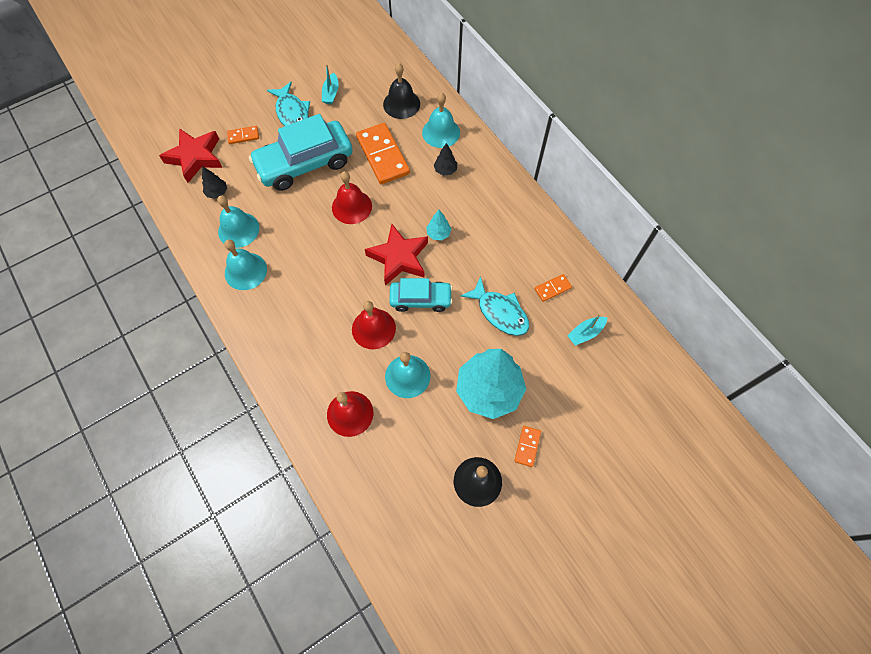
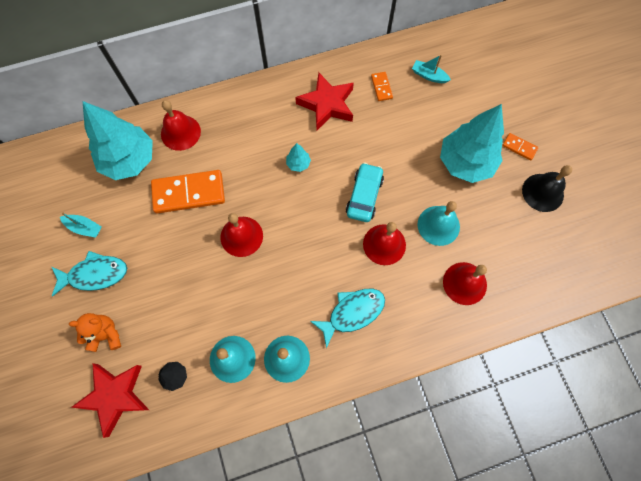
camera: 75 degrees left, 5 degrees up
(243, 136) = (105, 335): orange domino -> orange teddy bear
(305, 163) = (170, 273): turquoise car -> none
(399, 258) = (314, 205): red star -> red star (327, 104)
(401, 104) = (129, 160): black bell -> turquoise tree
(441, 132) = (180, 132): turquoise bell -> red bell
(445, 170) = (228, 140): black tree -> none
(500, 312) = (394, 134): turquoise fish -> turquoise fish (352, 313)
(585, 333) = (429, 76): turquoise boat -> turquoise boat turned 135 degrees clockwise

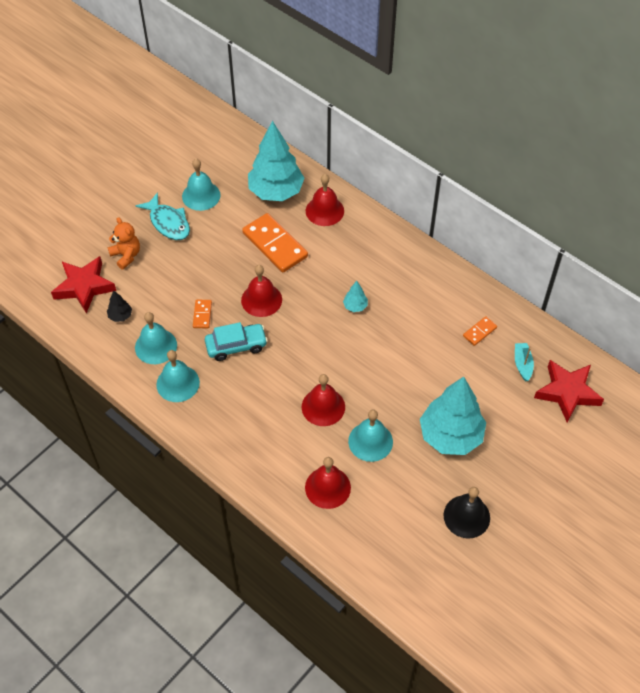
camera: 60 degrees right, 15 degrees down
(84, 228) = (201, 195): turquoise boat -> turquoise bell
(327, 104) = (429, 299): red star -> red star (567, 392)
(352, 313) = (245, 412): turquoise fish -> none
(364, 196) = (359, 370): turquoise car -> turquoise car (236, 346)
(519, 147) = (501, 475): orange domino -> orange domino (202, 315)

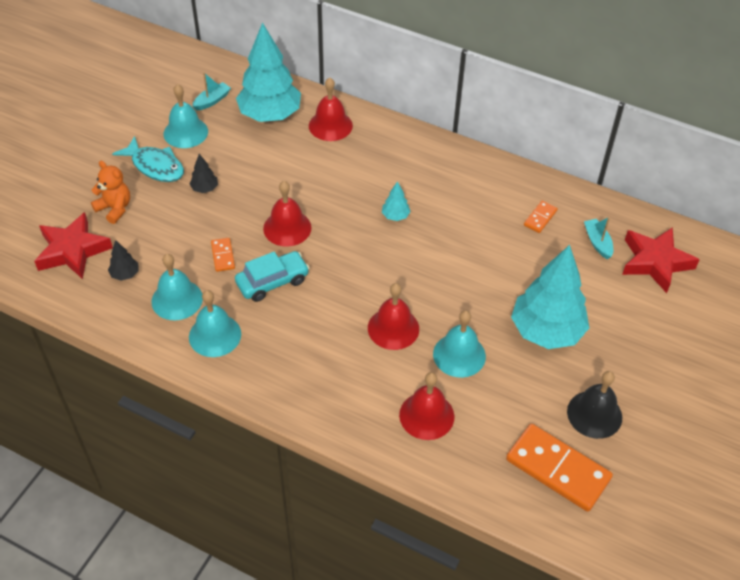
camera: 15 degrees left, 5 degrees down
(203, 251) = (204, 189): none -> black tree
(230, 169) = (212, 101): none -> turquoise boat
(275, 245) = (285, 168): orange domino -> orange domino (558, 469)

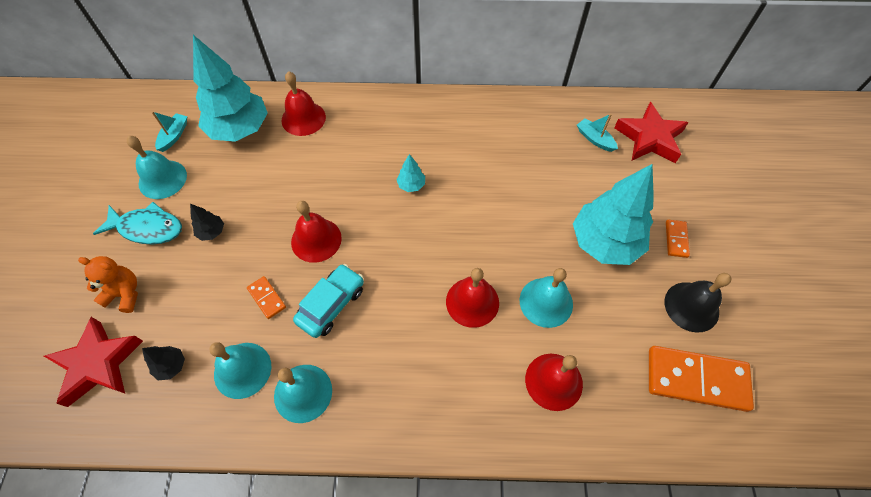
camera: 25 degrees left, 10 degrees up
(540, 218) = (536, 135): orange domino -> orange domino (676, 239)

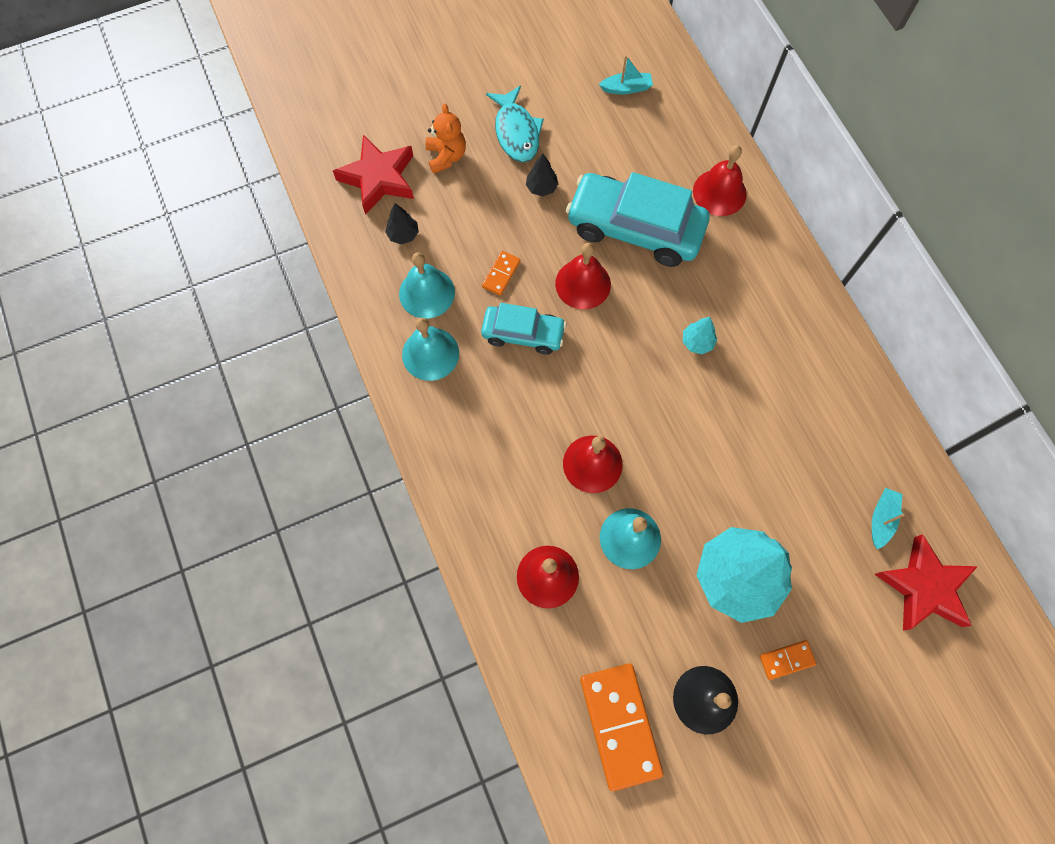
camera: 65 degrees right, 10 degrees up
(162, 179) = (573, 110): turquoise bell -> none
(240, 129) = (669, 141): turquoise tree -> none
(294, 183) = (635, 228): none -> turquoise car

